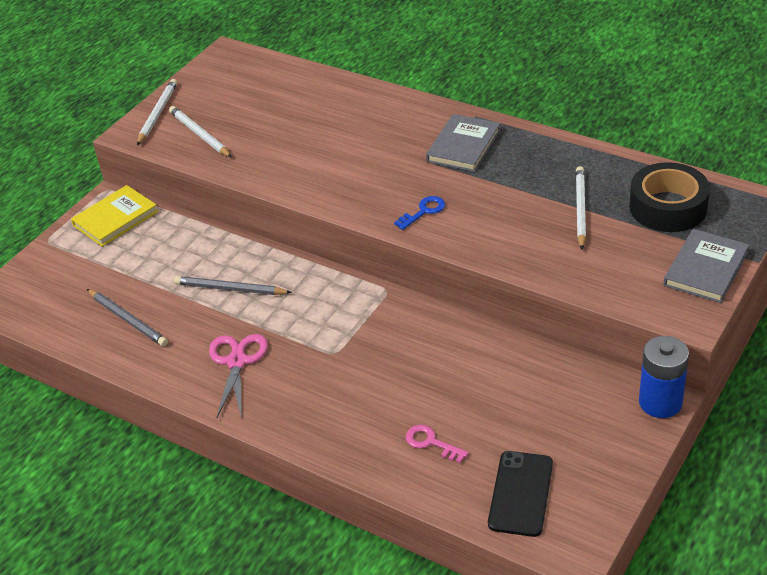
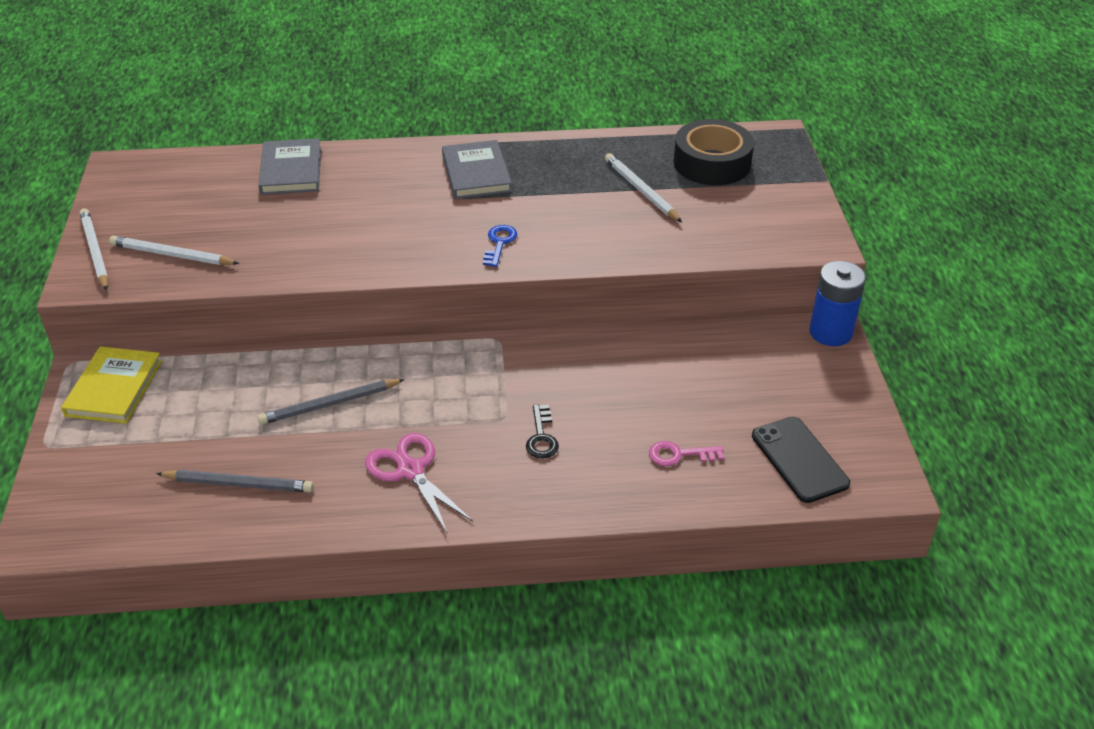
camera: 40 degrees left, 0 degrees up
(345, 380) = (541, 437): none -> black key
(706, 269) = (794, 201): grey book -> grey book (291, 170)

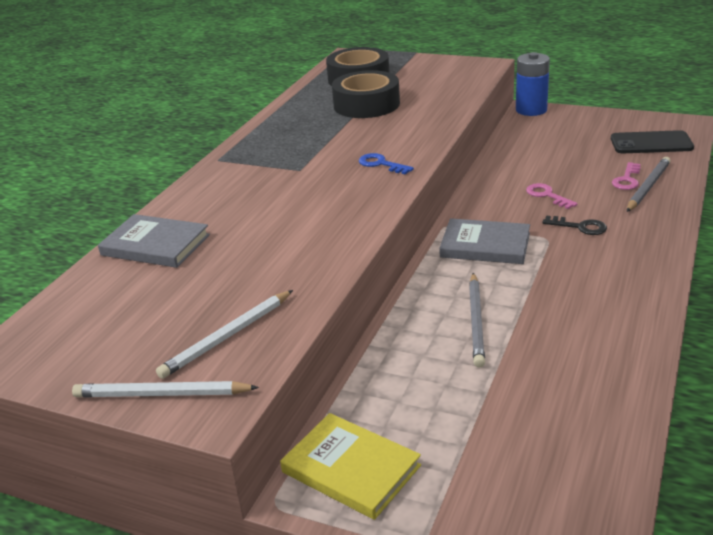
camera: 60 degrees left, 10 degrees down
(238, 484) = (563, 394): grey pencil -> grey pencil (648, 187)
(410, 470) = (590, 292): pink scissors -> none
(476, 173) = (271, 159): grey book -> grey book (485, 245)
(601, 397) = (547, 195): none -> pink key
(641, 190) = (366, 104): white pencil -> black tape

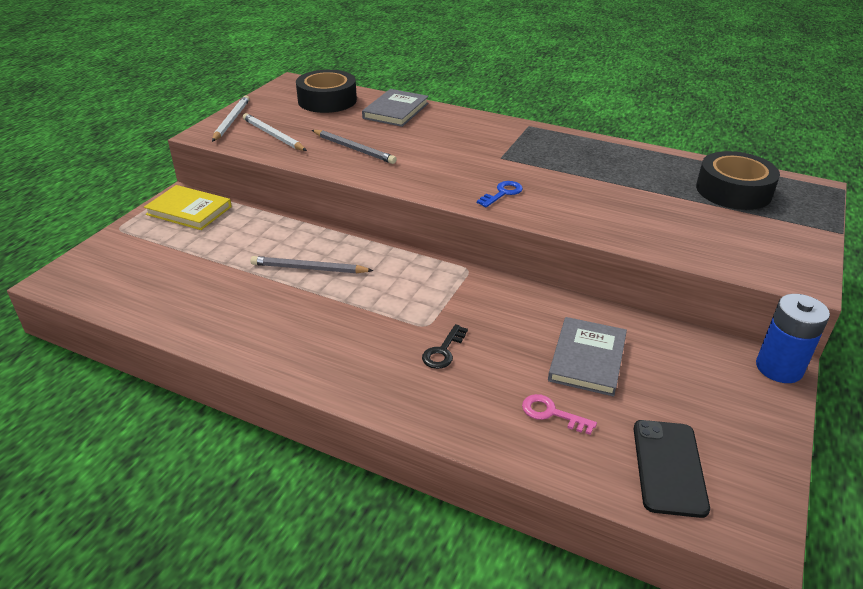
camera: 90 degrees right, 5 degrees up
(351, 469) = (189, 210): yellow book -> yellow book turned 75 degrees clockwise
(366, 104) = (652, 192): black tape -> black tape (327, 100)
(485, 245) = (424, 286): grey book -> grey book (587, 359)
(547, 195) = (518, 340): pink key -> none
(648, 187) = (529, 428): grey pencil -> grey pencil (353, 149)

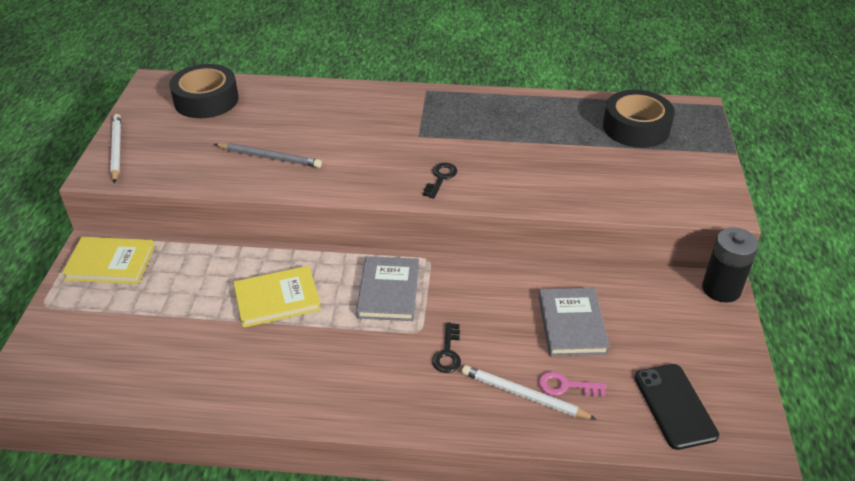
camera: 20 degrees left, 5 degrees up
(273, 135) = (175, 159): white pencil -> white pencil (524, 395)
(309, 268) = (277, 299): grey pencil -> yellow book
(396, 111) = (286, 99): grey book -> grey book (388, 291)
(502, 193) = (441, 178): blue key -> black key
(779, 368) = (721, 289): blue battery -> black battery

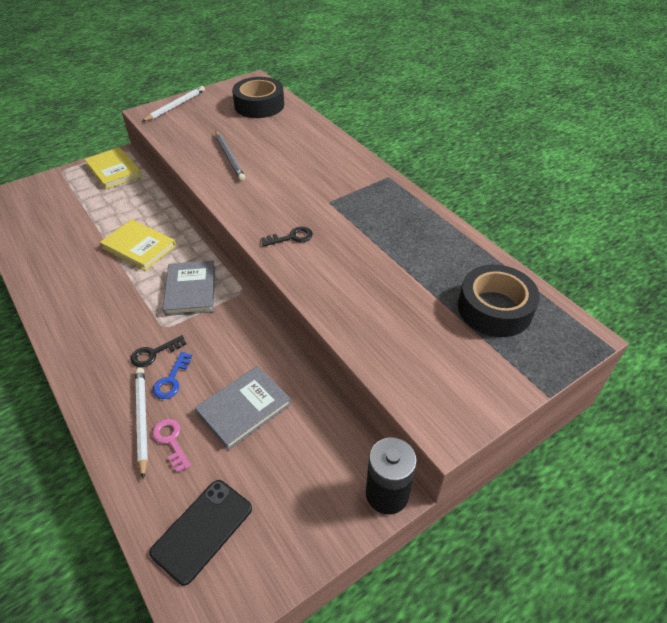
camera: 50 degrees right, 5 degrees up
(388, 291) = (191, 290): grey book -> grey book turned 60 degrees counterclockwise
(494, 355) = (171, 380): none -> blue key

